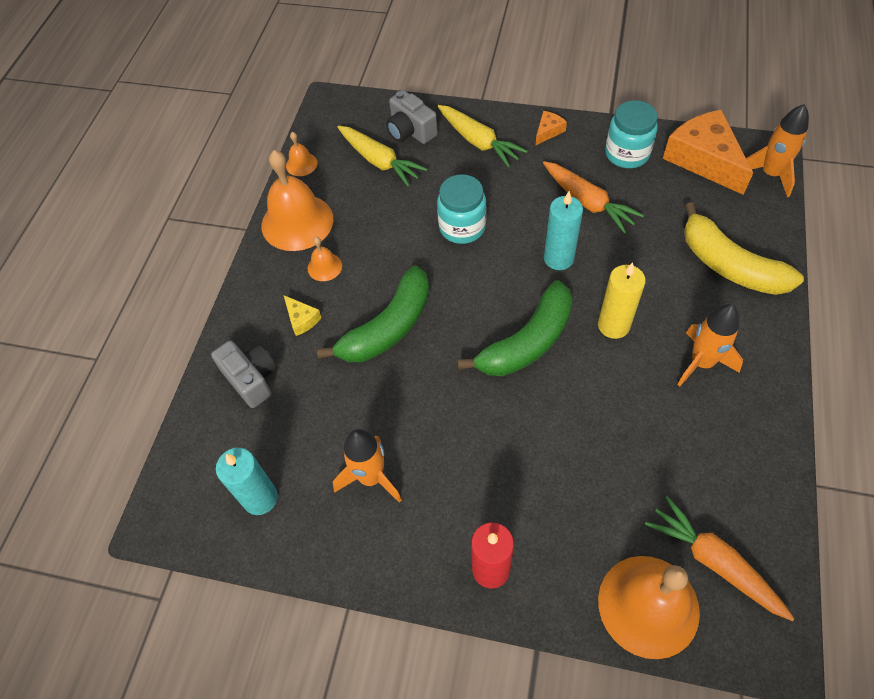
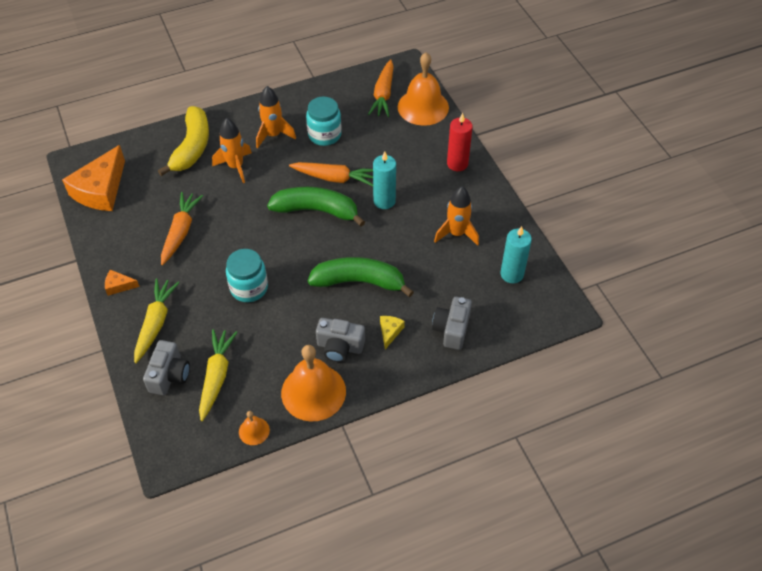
camera: 130 degrees left, 5 degrees down
(324, 267) = (340, 347): orange bell -> grey camera
(558, 258) = (241, 225): turquoise candle -> turquoise candle (384, 201)
(570, 391) = (334, 178): none -> orange carrot
(613, 325) = (275, 179): yellow candle -> none
(627, 154) = (118, 231): turquoise jar -> turquoise jar (324, 135)
(770, 174) = (97, 154): orange rocket -> orange rocket (235, 167)

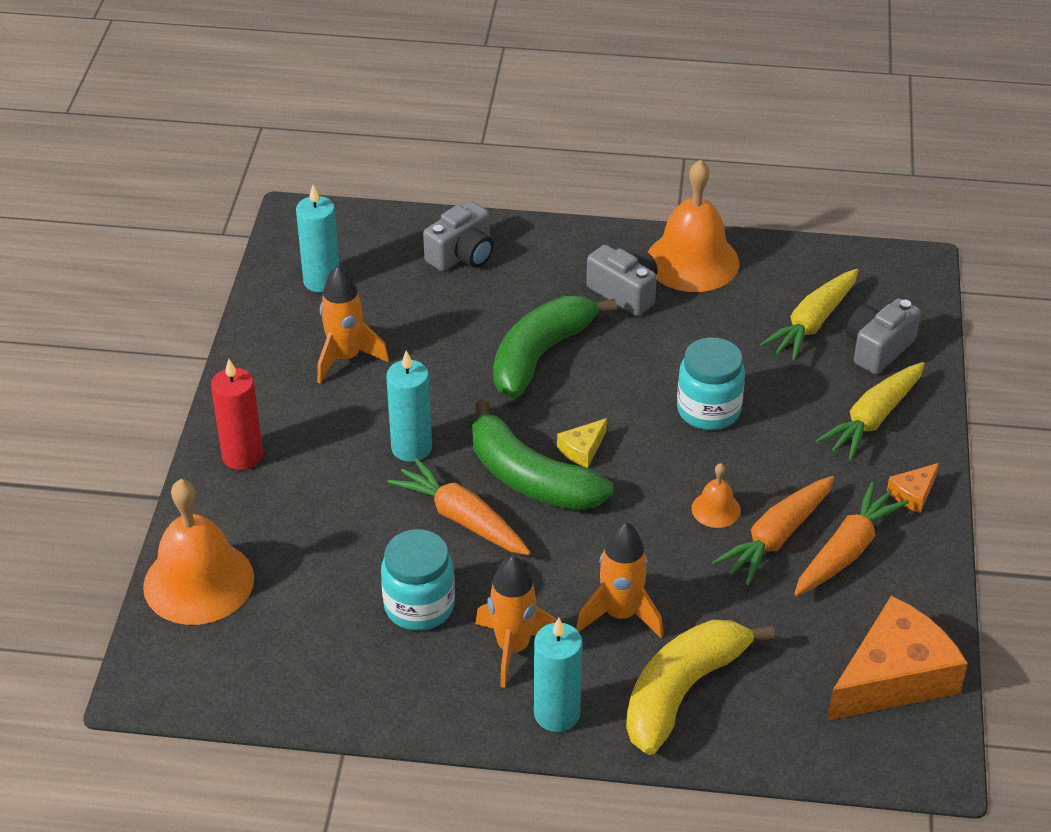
camera: 150 degrees left, 10 degrees down
(119, 286) = (913, 494): orange cheese -> orange cheese turned 105 degrees clockwise
(239, 119) = (557, 714): none -> turquoise candle
(254, 431) = (792, 253): orange bell -> orange bell (716, 509)
(359, 281) = (540, 355): green banana -> green banana turned 90 degrees clockwise
(383, 94) = (245, 641): orange carrot -> orange carrot (846, 551)
(390, 332) = (545, 283): yellow cheese -> yellow cheese (582, 449)

